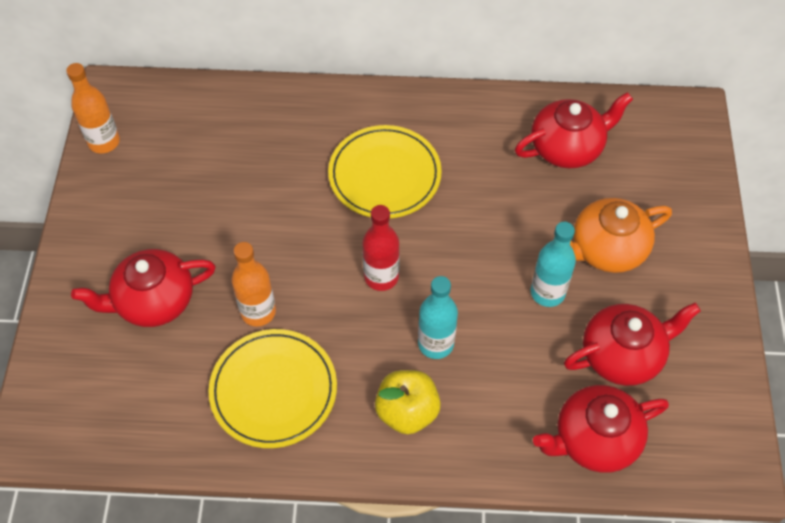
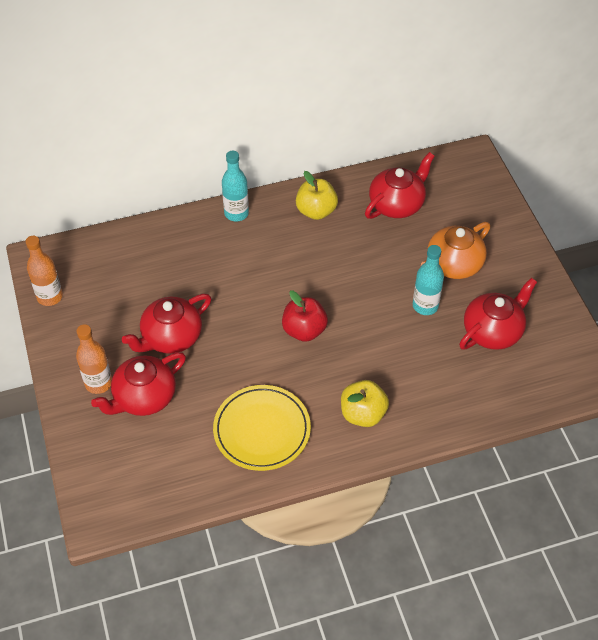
camera: 20 degrees left, 5 degrees down
(258, 312) = (226, 381): orange bottle -> orange bottle (98, 383)
(381, 277) = (304, 330): red bottle -> red apple
(384, 175) = (275, 260): yellow plate -> none
(435, 344) = (363, 363): turquoise bottle -> turquoise bottle (236, 213)
(462, 127) = (316, 211): none -> yellow apple
(594, 439) = (497, 391): red teapot -> red teapot (171, 337)

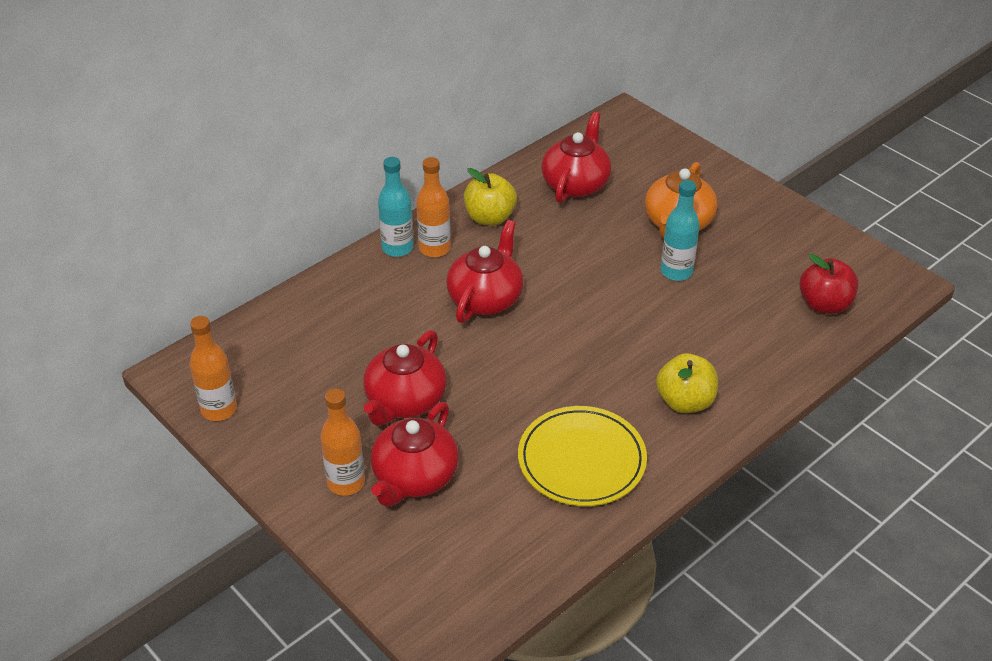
camera: 25 degrees left, 10 degrees down
(262, 223) = (434, 248): none -> orange bottle
(304, 330) = (559, 340): red apple -> red apple (824, 304)
(493, 331) = (765, 272): red teapot -> red teapot (485, 298)

